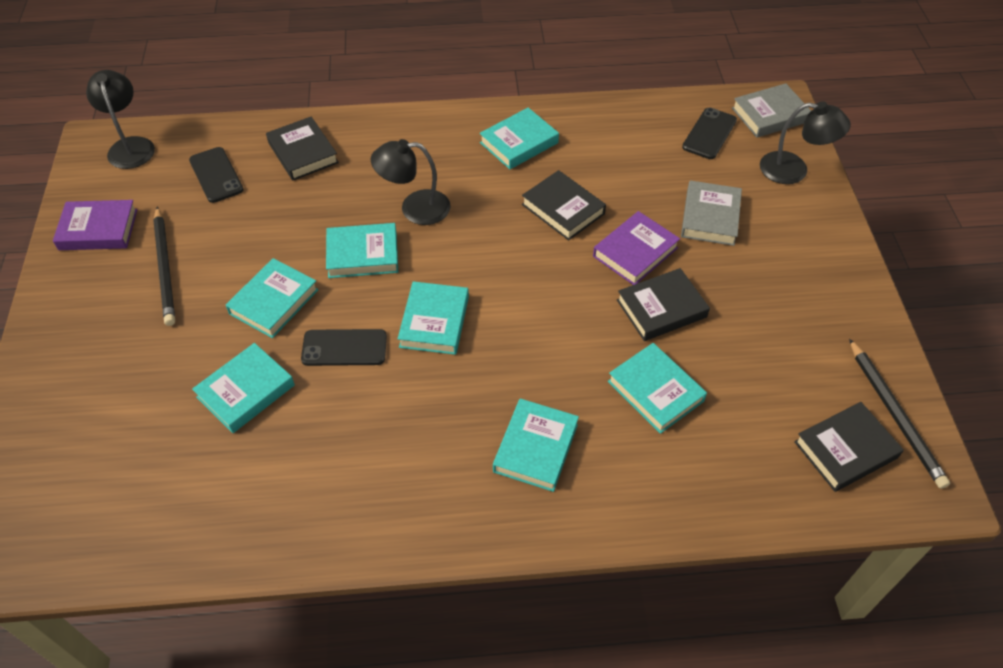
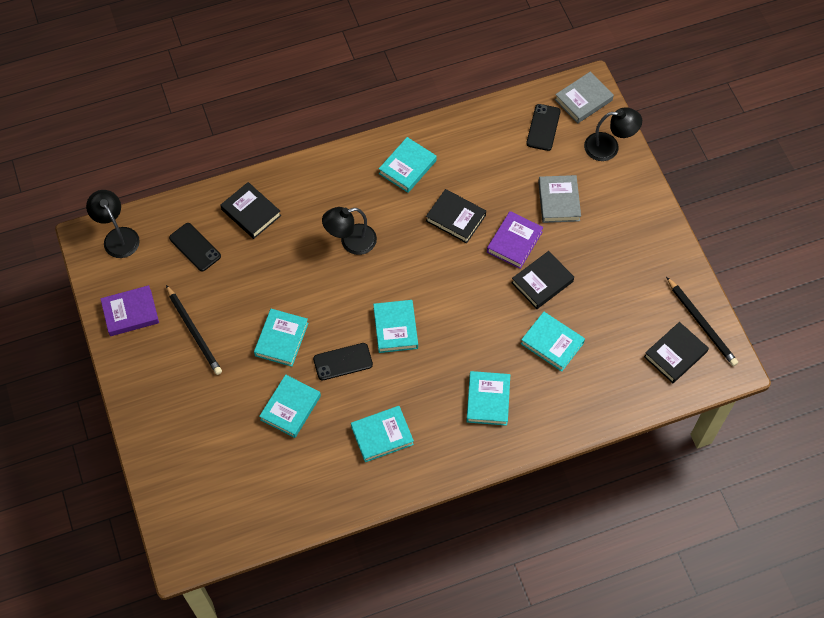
camera: 15 degrees left, 10 degrees up
(363, 254) = (328, 288): turquoise book -> turquoise book (382, 435)

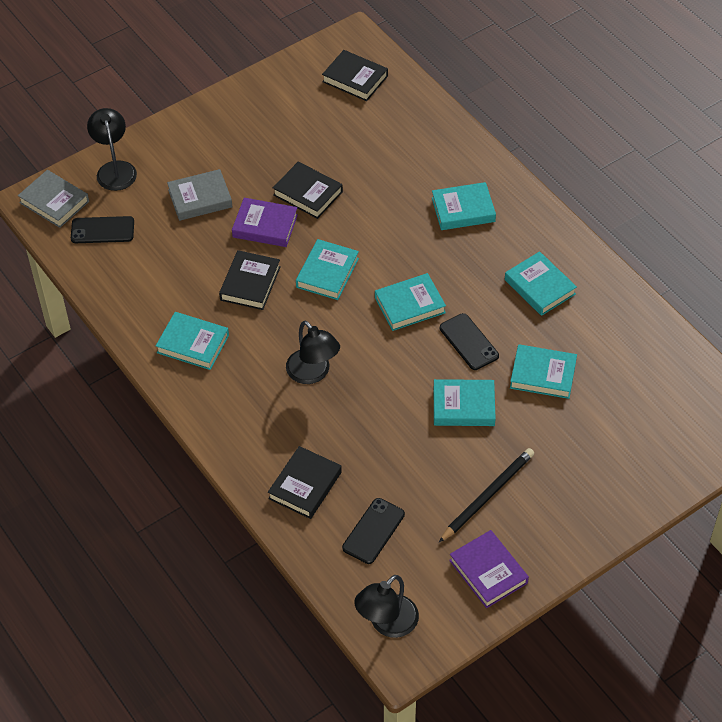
camera: 105 degrees left, 10 degrees down
(552, 343) = (378, 172): turquoise book -> turquoise book (327, 273)
(701, 323) = (312, 65): black pencil -> none

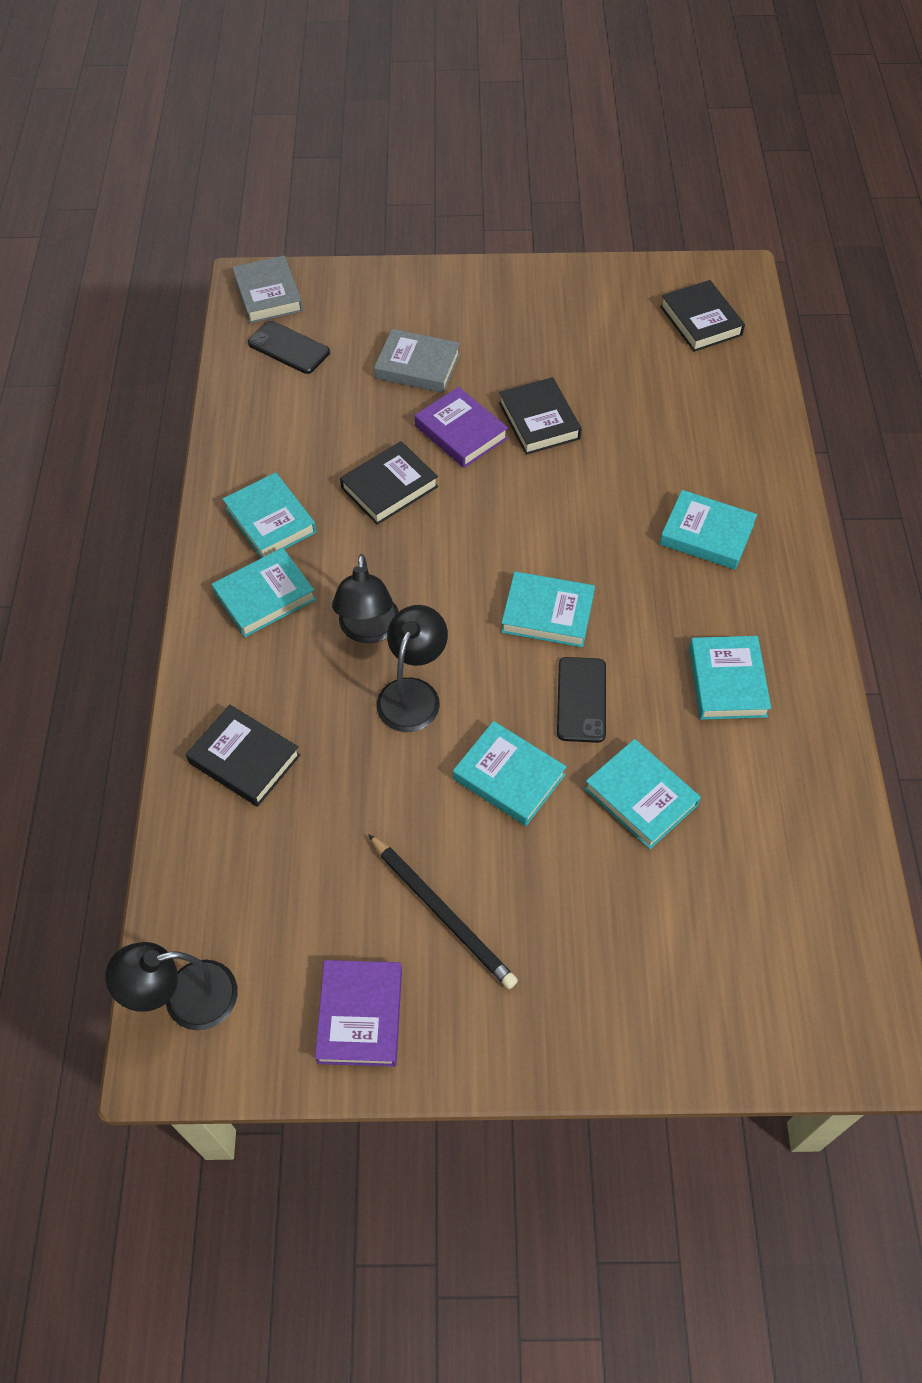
camera: 35 degrees right, 5 degrees up
(115, 169) = (358, 291): black lamp -> black lamp (413, 693)
(305, 485) = (244, 759): black book -> black book turned 60 degrees clockwise
(327, 273) = (484, 522): turquoise book -> turquoise book (265, 596)
(373, 531) = (271, 867): black phone -> none
(487, 496) = (442, 912): black pencil -> black pencil turned 60 degrees clockwise

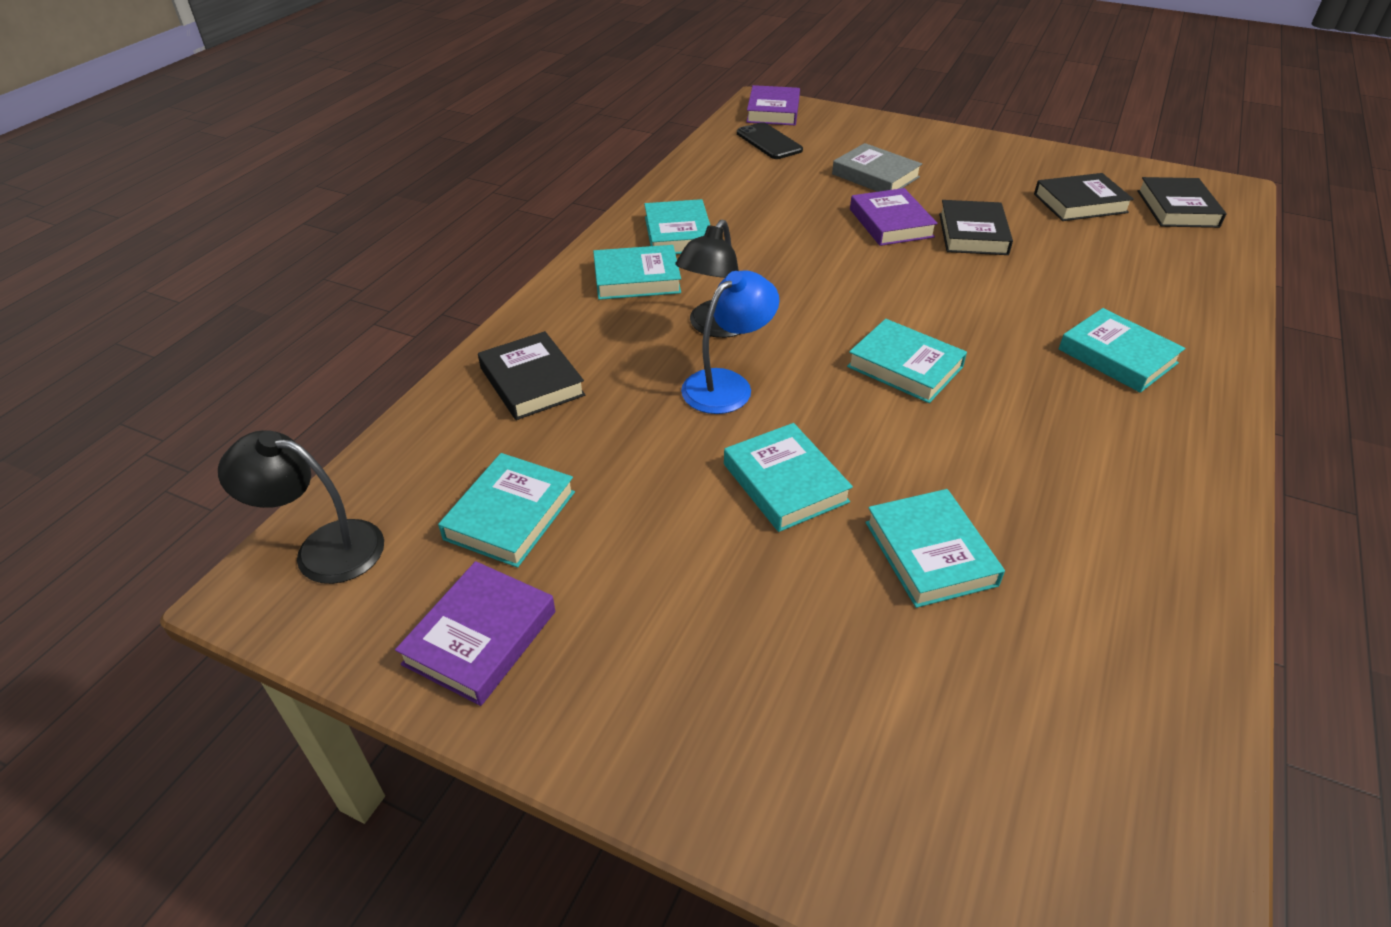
camera: 25 degrees right, 15 degrees down
(268, 294) = (773, 111): grey book -> purple book
(389, 487) = (800, 240): black book -> black book (1080, 203)
(413, 693) = (727, 385): black lamp -> blue lamp
(442, 912) = (635, 576): black pencil -> none
(581, 700) = (904, 445): black phone -> none
(727, 682) = (1089, 483): turquoise book -> turquoise book (510, 515)

